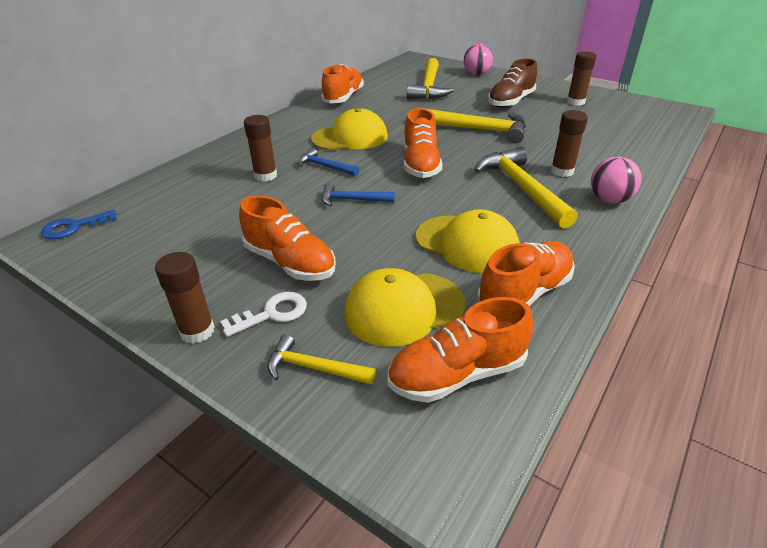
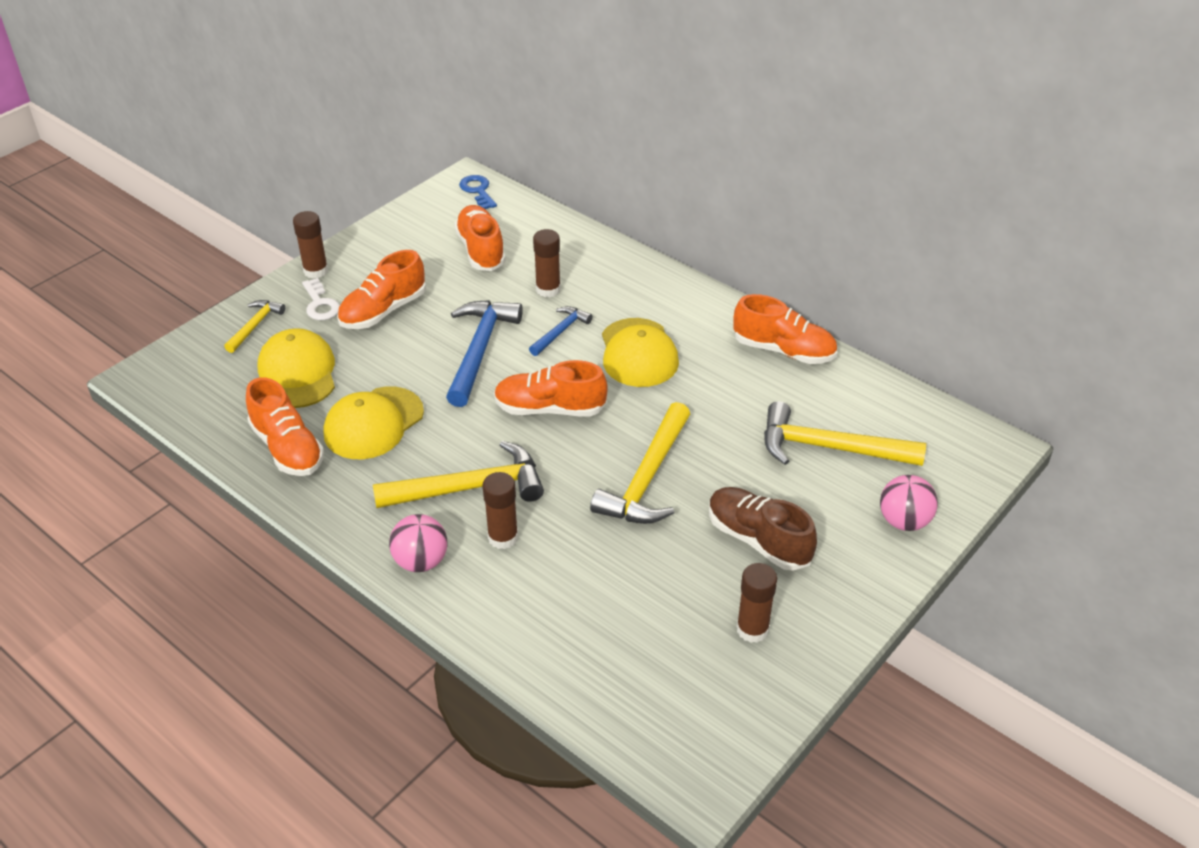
camera: 95 degrees right, 5 degrees up
(352, 200) = (479, 350): blue hammer -> blue hammer, size x1.86
(457, 374) = (218, 393): orange shoe -> orange shoe (481, 250)

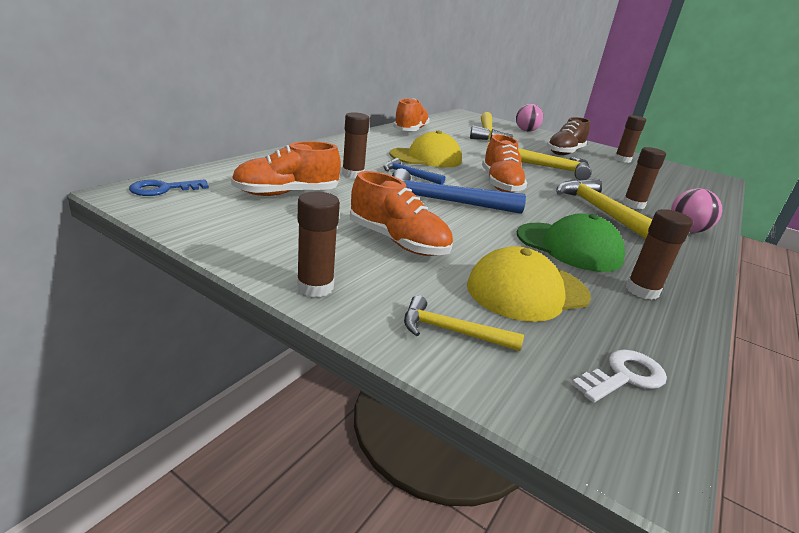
camera: 100 degrees left, 15 degrees down
(288, 448) = (642, 291): orange shoe -> brown glue stick
(320, 304) = (392, 281): white key -> white key (624, 376)
(373, 423) = (568, 247): yellow cap -> green cap

